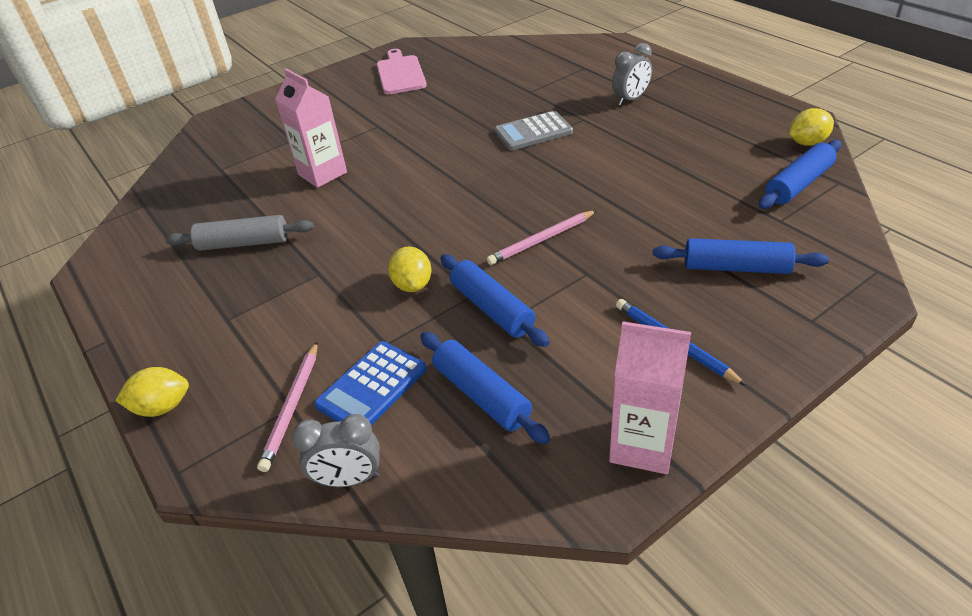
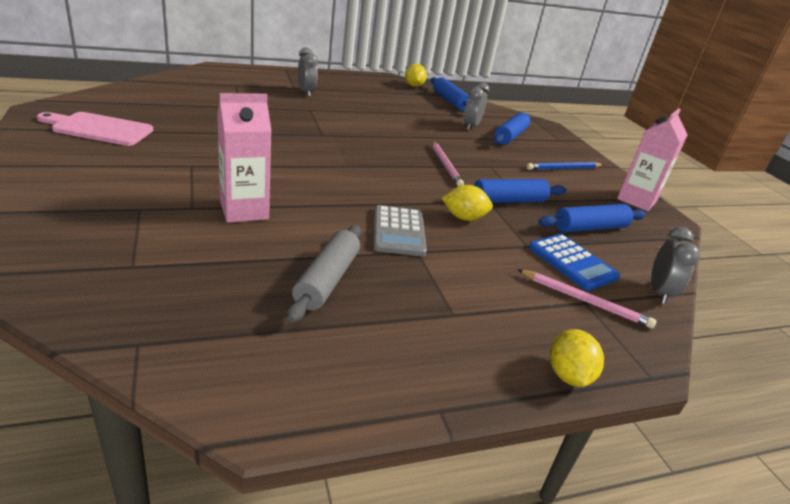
camera: 80 degrees left, 10 degrees down
(533, 132) = (304, 125): grey calculator -> grey calculator (398, 231)
(716, 226) = (471, 126): none -> grey clock

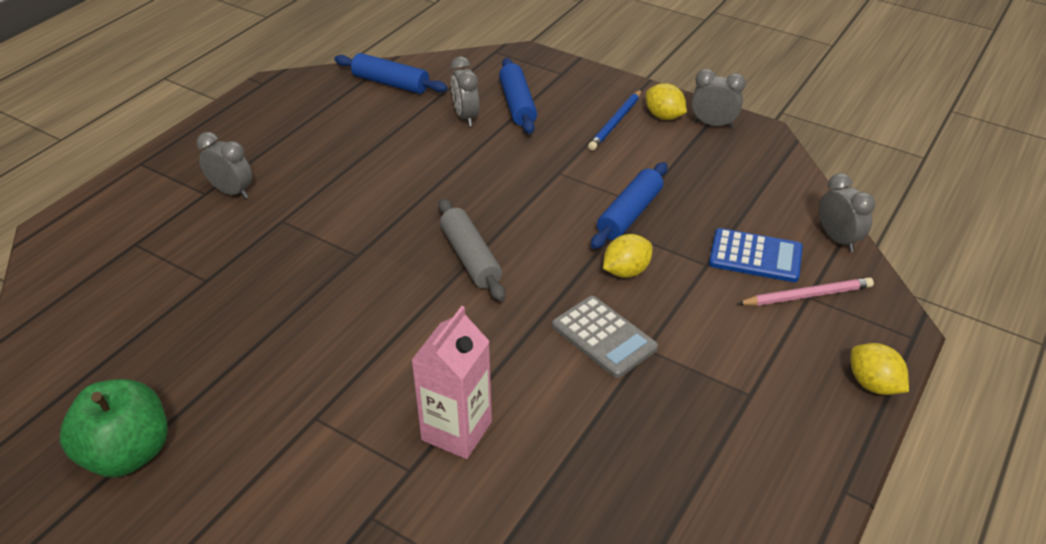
camera: 35 degrees left, 10 degrees up
(99, 129) = (127, 453): pink cutting board -> green apple
(327, 280) = (631, 446): grey rolling pin -> grey rolling pin (471, 257)
(414, 86) = (319, 81): yellow lemon -> yellow lemon (664, 116)
(445, 165) = (523, 206): pink pencil -> none
(590, 228) = (721, 197): blue rolling pin -> none
(636, 200) = (713, 124): pink carton -> grey clock

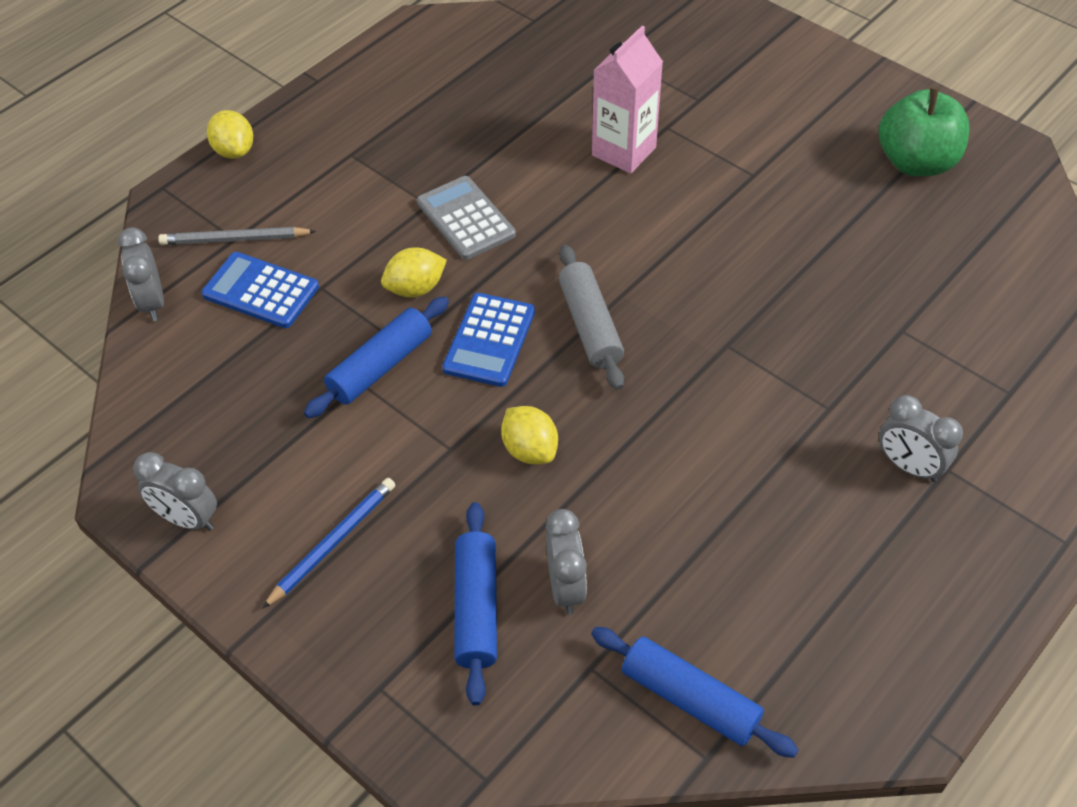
camera: 170 degrees left, 10 degrees up
(551, 239) = (489, 340): none -> blue calculator
(664, 116) = (253, 547): yellow lemon -> yellow lemon (530, 450)
(807, 296) = (235, 239): pink pencil -> grey pencil

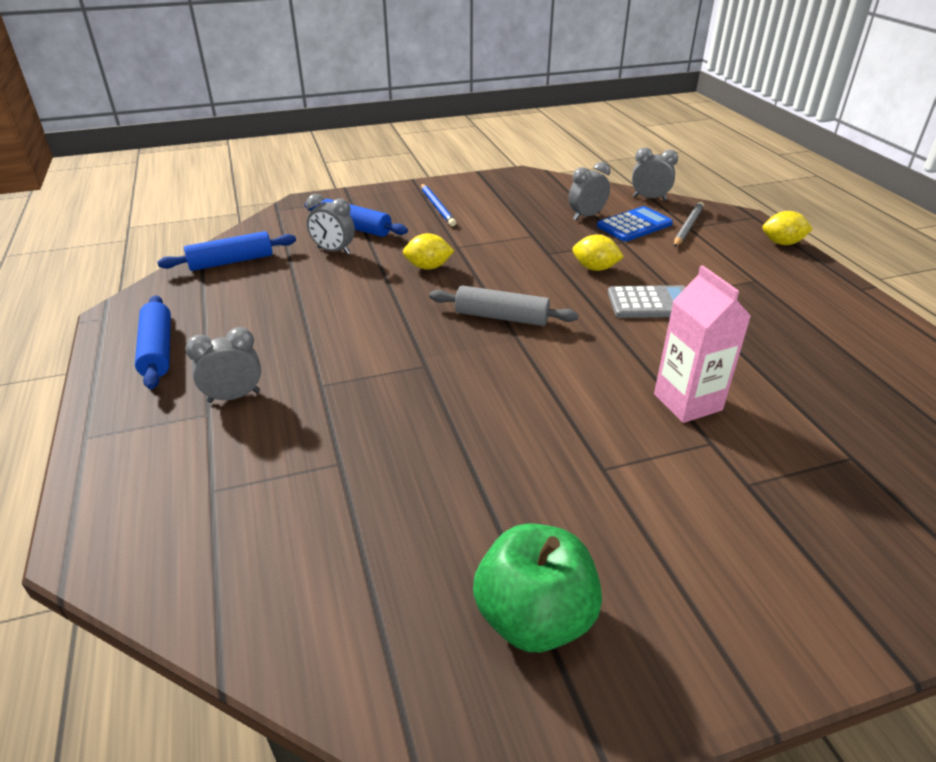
camera: 120 degrees right, 15 degrees down
(187, 519) = (491, 182): grey clock -> grey clock (586, 216)
(380, 366) = (539, 243): blue rolling pin -> blue rolling pin (157, 350)
(415, 288) = (595, 268): yellow lemon -> yellow lemon turned 75 degrees counterclockwise
(489, 340) = (525, 279): blue calculator -> none

